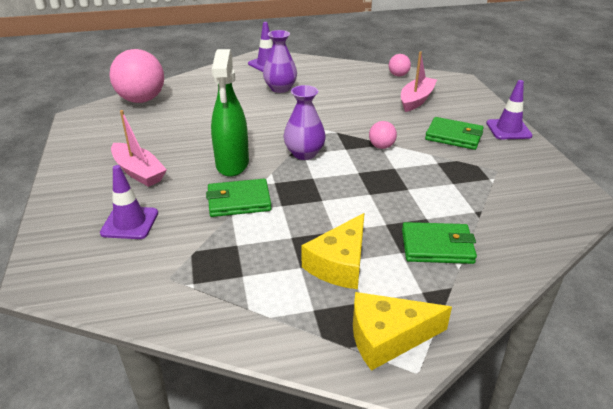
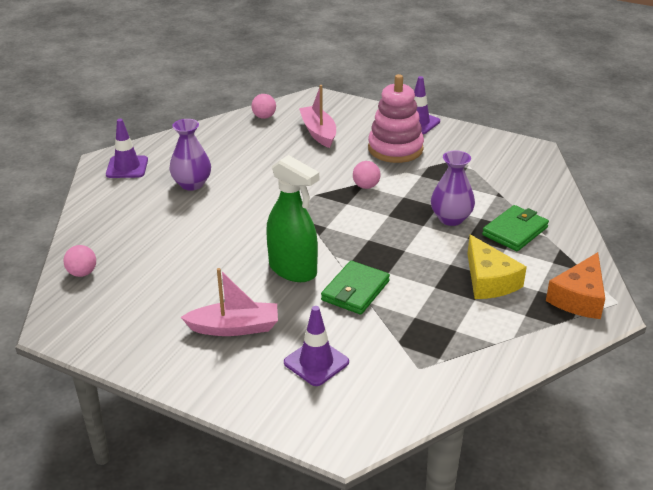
camera: 50 degrees left, 0 degrees up
(141, 100) = (82, 273): pink ball -> pink ball, size x0.46
(304, 153) = (326, 226): purple vase -> purple vase (451, 218)
(388, 337) = (579, 298): yellow cheese -> orange cheese
(453, 136) = (395, 149): green wallet -> pink stacking toy

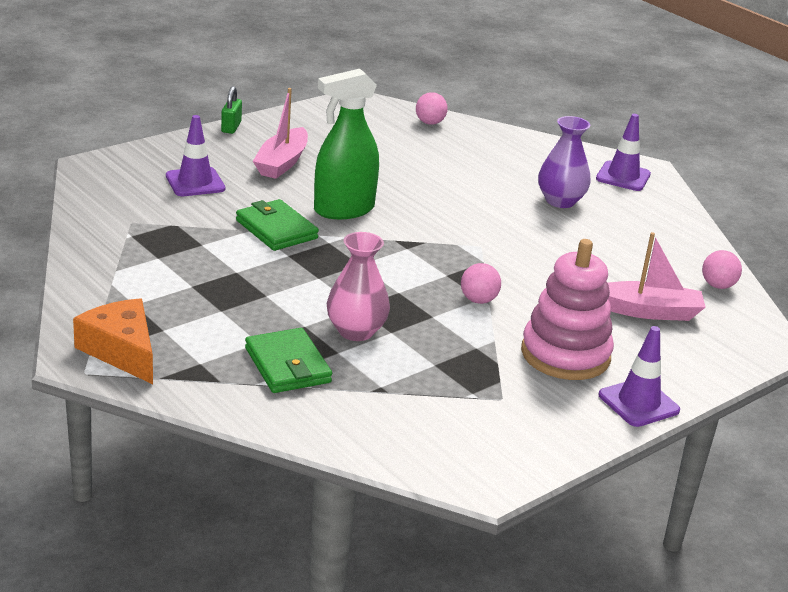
camera: 110 degrees right, 5 degrees down
(179, 387) = (231, 127): none -> green padlock
(451, 218) = (356, 331): purple vase -> pink vase
(489, 280) = (213, 308): yellow cheese -> none

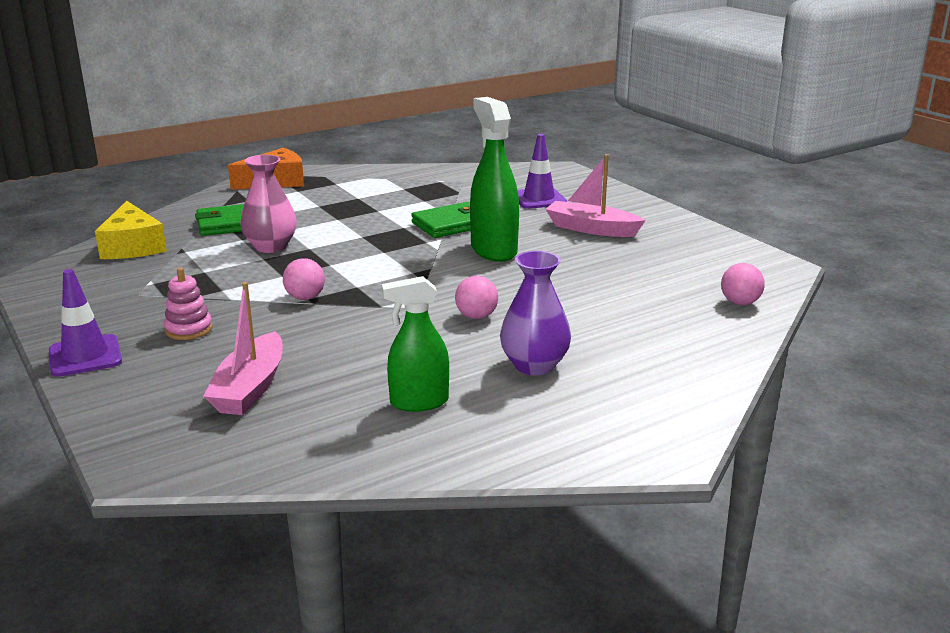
camera: 100 degrees right, 5 degrees down
(231, 127) = (665, 211): green padlock -> none
(371, 428) = (133, 246): none -> yellow cheese
(565, 355) = (189, 329): pink stacking toy -> pink stacking toy, size x0.49
(623, 176) = (626, 425): purple traffic cone -> none
(632, 243) = (419, 402): none -> green spray bottle
(717, 286) = (294, 451): pink ball -> pink ball (476, 316)

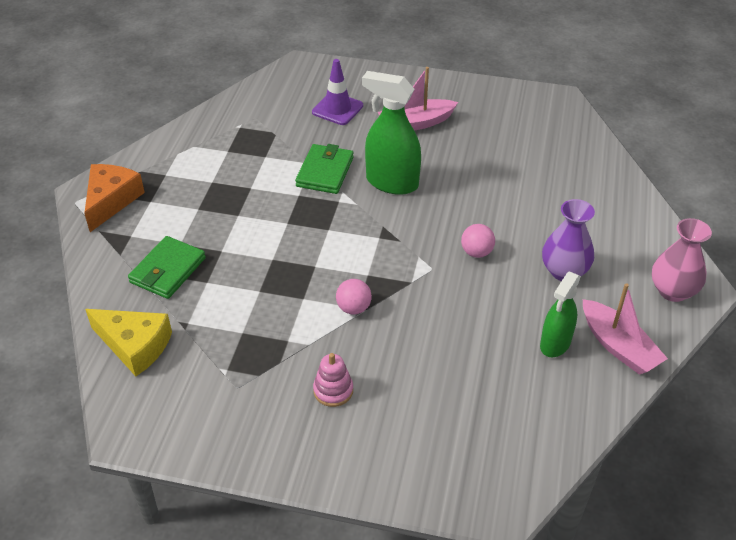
camera: 45 degrees left, 20 degrees up
(85, 356) = (312, 464): purple traffic cone -> none
(250, 388) = (456, 405): pink boat -> pink boat (618, 346)
(271, 247) = (242, 275): pink vase -> pink vase (672, 291)
(740, 303) = (583, 146): pink ball -> none

